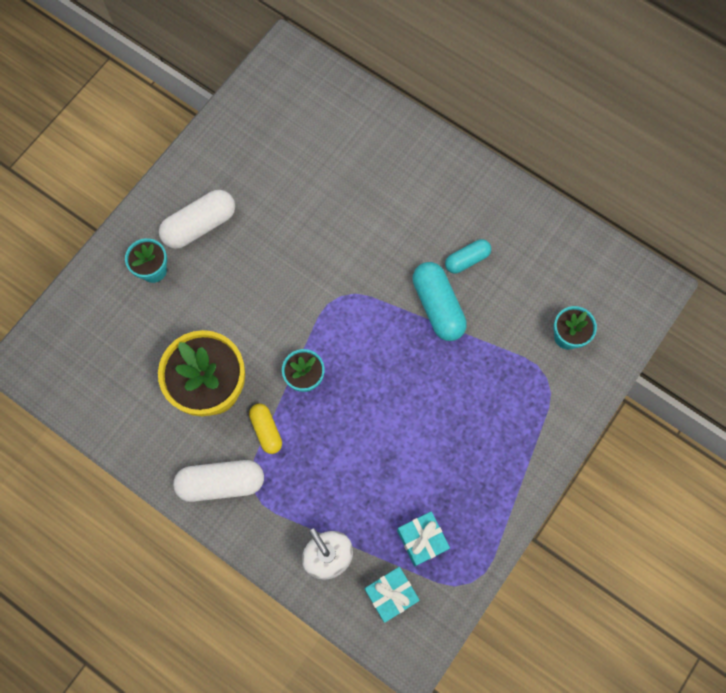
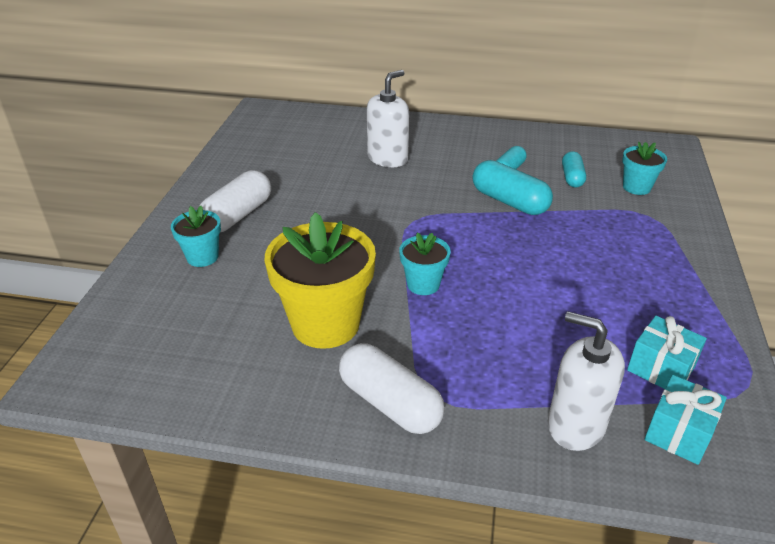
camera: 25 degrees left, 35 degrees down
(221, 482) = (390, 403): white capsule -> white capsule turned 75 degrees clockwise
(266, 430) = (411, 338): yellow capsule -> none
(366, 193) = (388, 158): none -> white soap dispenser
(518, 296) = (572, 177): none -> turquoise capsule

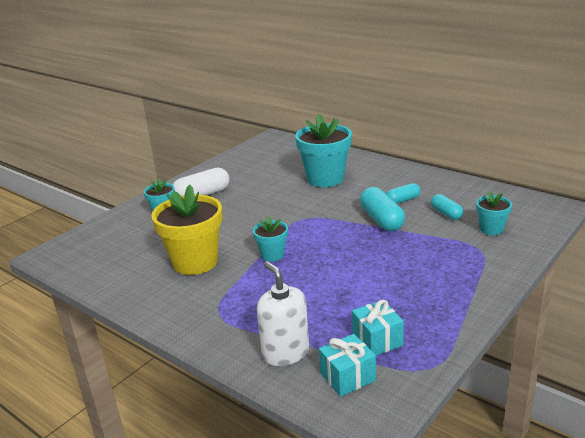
camera: 30 degrees right, 10 degrees down
(388, 158) = (325, 179): white soap dispenser -> turquoise flower pot
(390, 403) = (191, 310): white capsule -> none
(572, 177) = (446, 213): turquoise capsule -> turquoise capsule turned 60 degrees counterclockwise

